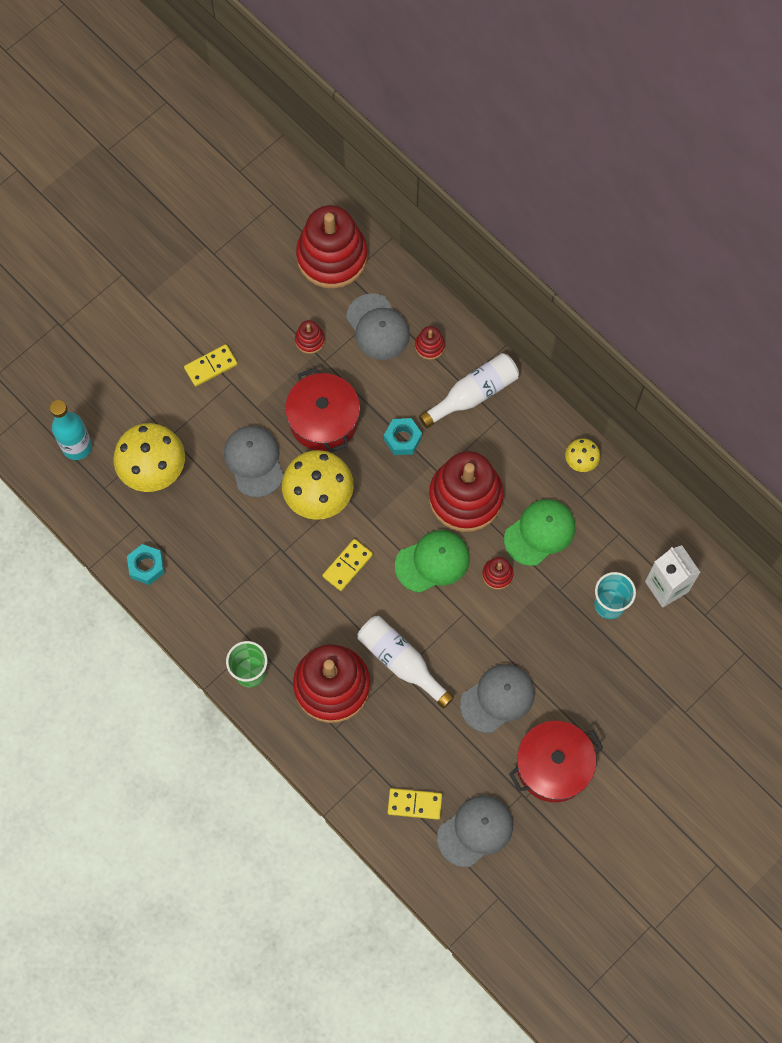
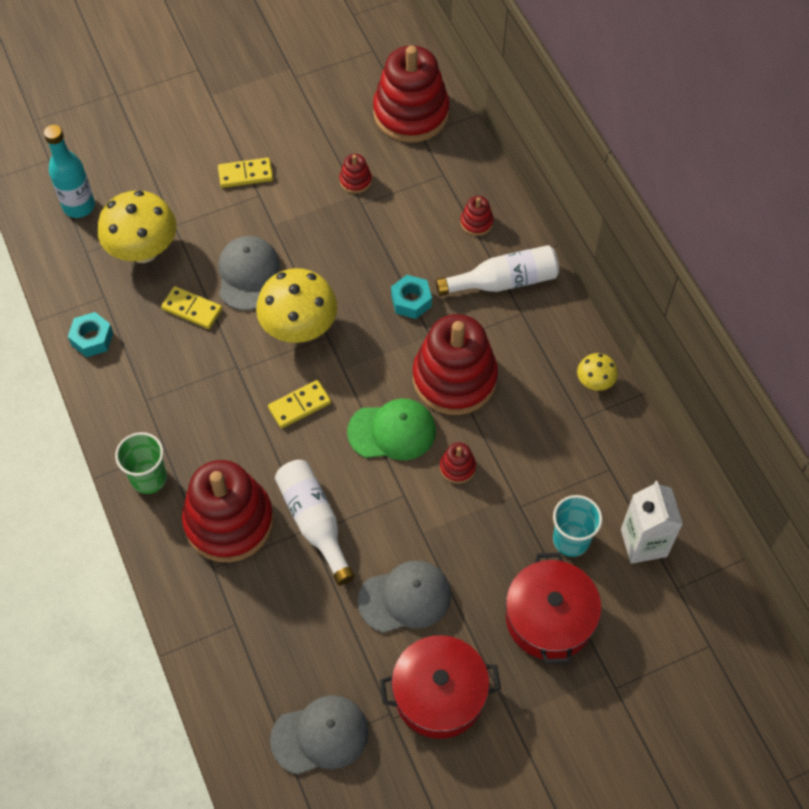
camera: 20 degrees right, 10 degrees down
(323, 419) = (337, 257): red pot -> red pot (549, 618)
(378, 327) = (430, 189): grey cap -> none
(414, 804) = (264, 680): yellow domino -> yellow domino (192, 309)
(540, 532) = (521, 440): green cap -> none

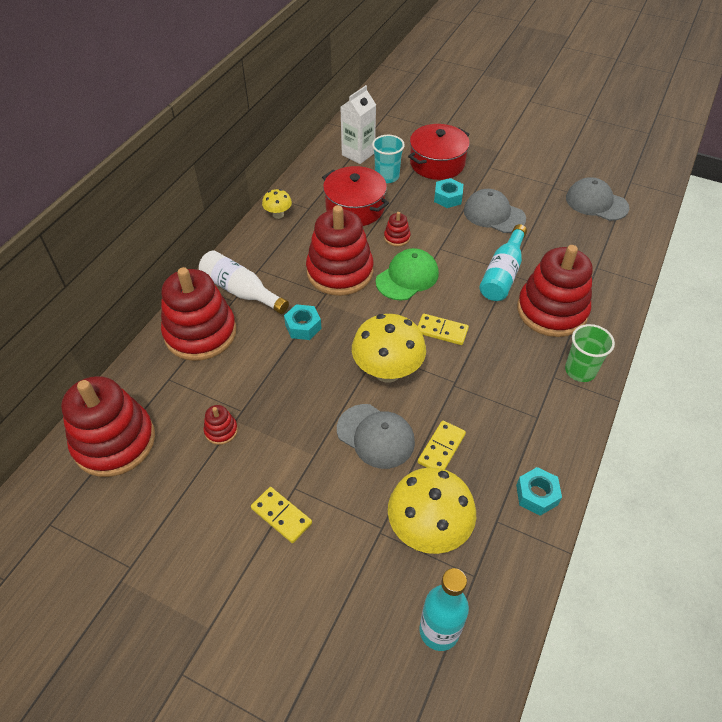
camera: 130 degrees left, 10 degrees down
(192, 309) = (441, 448): yellow domino -> yellow domino turned 45 degrees clockwise
(248, 274) = (375, 436): grey cap -> grey cap turned 105 degrees counterclockwise
(314, 522) = (502, 274): white bottle -> turquoise bottle
(392, 431) = (407, 277): green cap -> green cap turned 90 degrees clockwise
(439, 694) = (521, 177): red pot -> red pot (355, 208)
(475, 574) = (448, 198): none -> turquoise nut
(476, 222) = (200, 333): red stacking toy -> red stacking toy, size x2.42

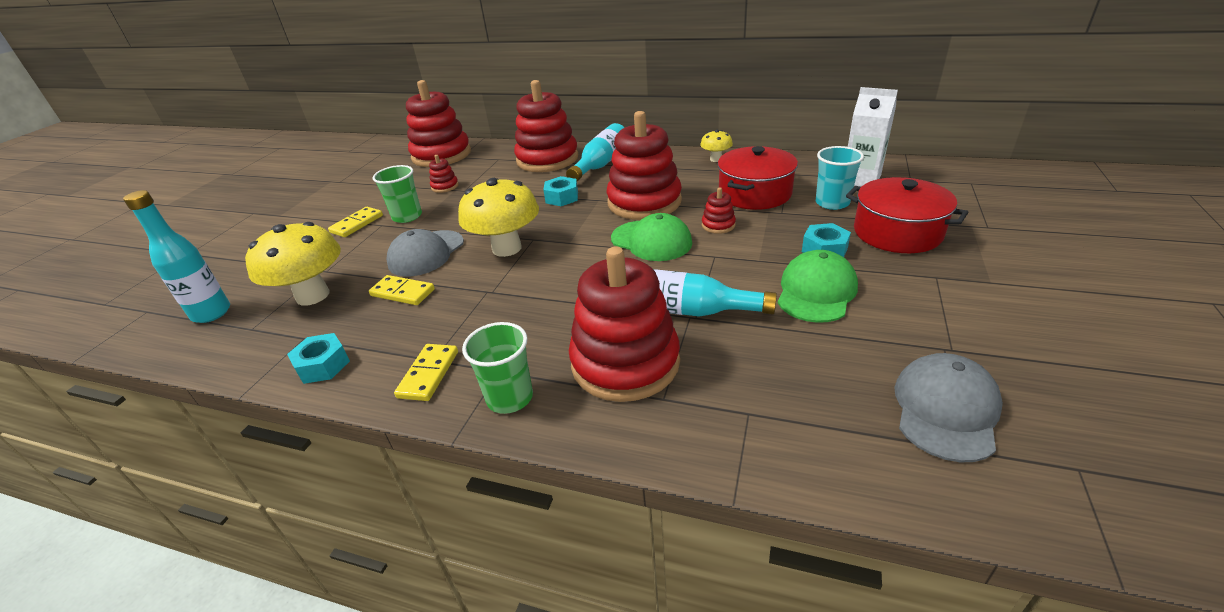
camera: 85 degrees right, 15 degrees down
(241, 291) = (601, 164): white bottle -> turquoise bottle
(285, 463) = (407, 216): none -> green cup
(442, 331) = (569, 274): yellow domino -> yellow domino (429, 374)
(494, 214) = (816, 291): grey cap -> green cap

